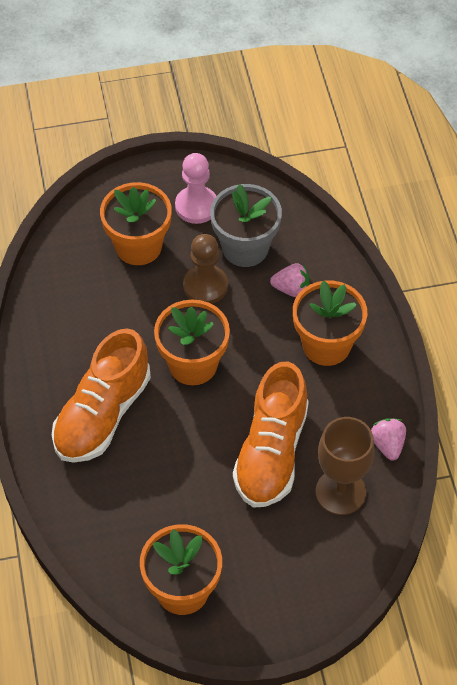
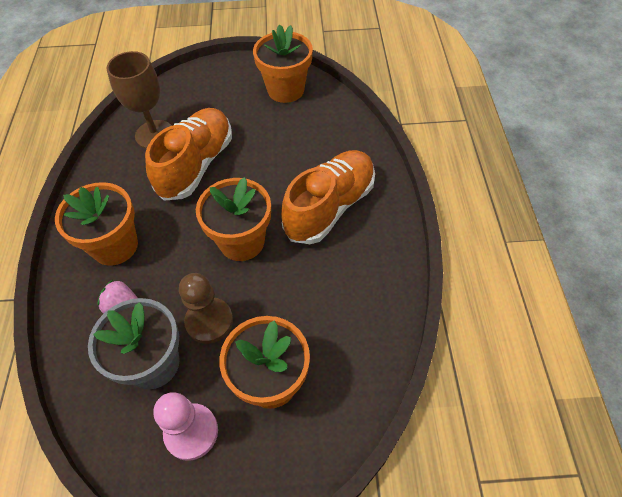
camera: 170 degrees left, 0 degrees up
(387, 445) = (103, 162): pink strawberry -> none

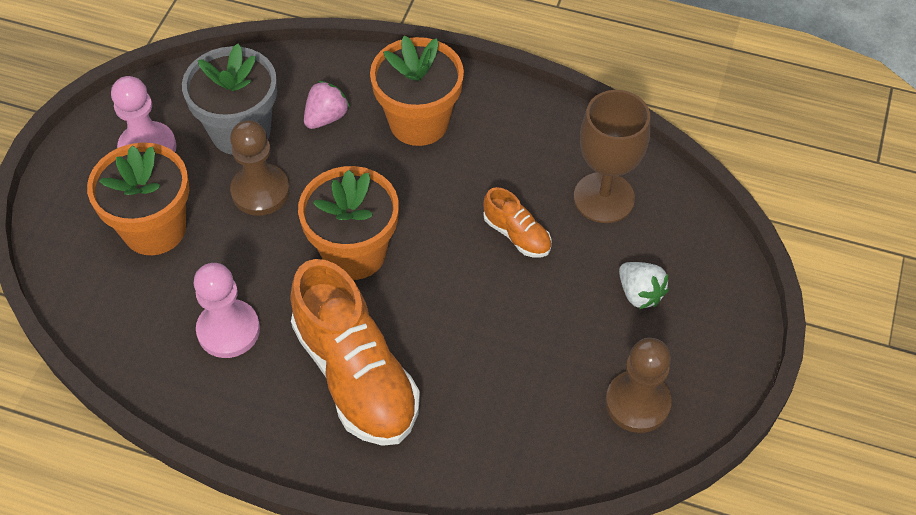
camera: 110 degrees right, 0 degrees up
(196, 165) = (517, 234): orange shoe -> orange shoe, size x0.47
(218, 104) = (640, 293): none -> white strawberry
(285, 90) = (637, 403): orange flower pot -> brown pawn
(333, 288) = (228, 330): none -> pink pawn

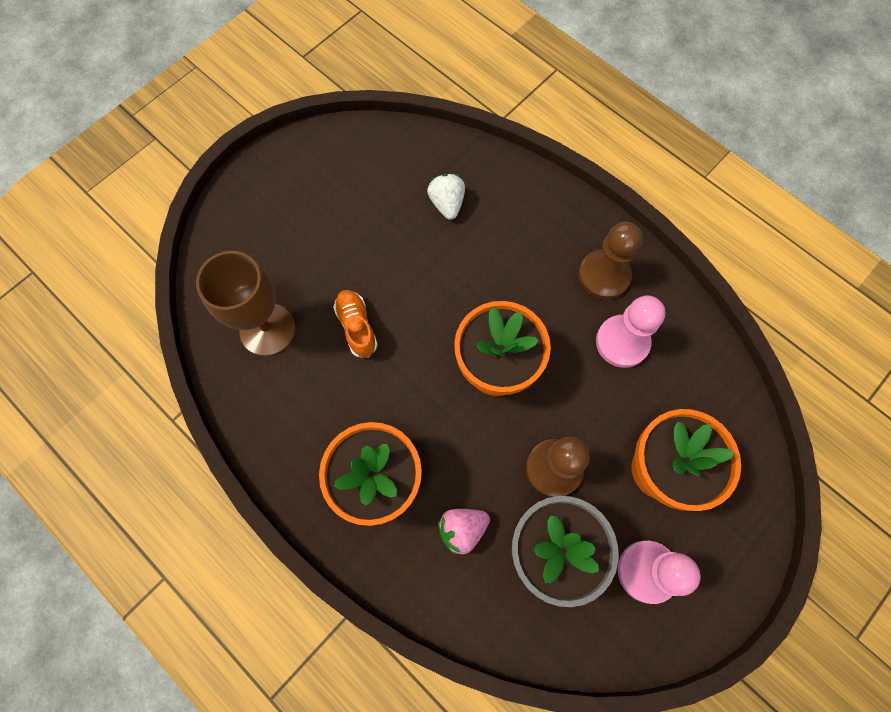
camera: 155 degrees left, 15 degrees up
(356, 375) = (536, 265): orange shoe -> none
(637, 403) = (350, 164): brown pawn -> brown pawn (604, 275)
(640, 293) = (295, 238): white strawberry -> white strawberry (447, 203)

